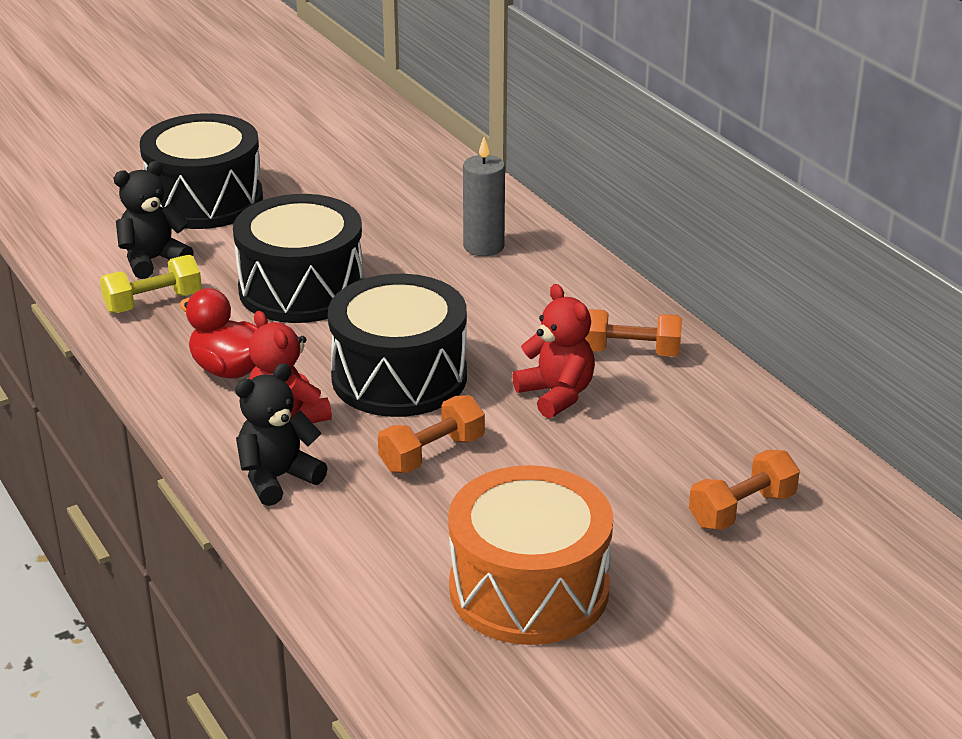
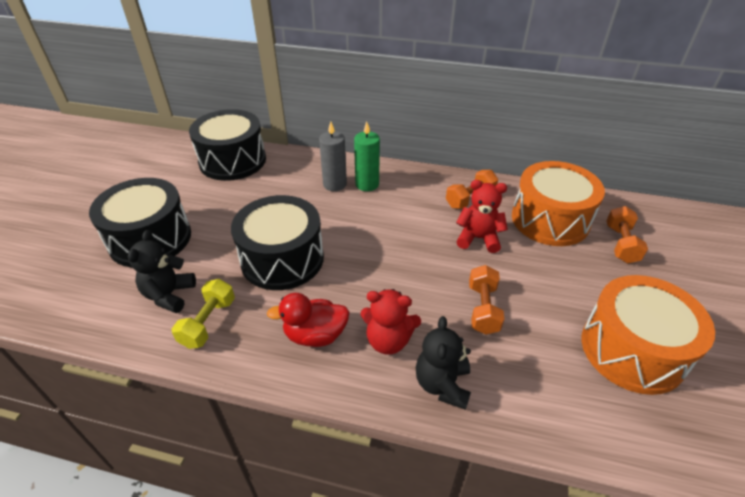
camera: 45 degrees left, 10 degrees up
(399, 377) = (403, 276): black drum -> black drum (232, 161)
(524, 267) = (367, 184): none -> green candle
(696, 432) = (550, 220): none -> orange drum

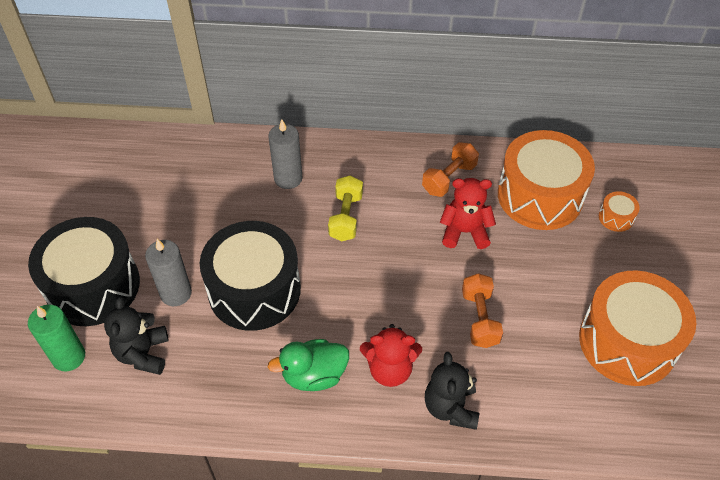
camera: 10 degrees left, 10 degrees up
(208, 322) = (198, 379): yellow dumbbell -> yellow dumbbell (346, 217)
(215, 253) = (176, 293): none -> grey candle
(232, 161) = (153, 159): black drum -> none
(315, 335) = (314, 375): red duck -> green duck
(367, 184) = (326, 173): green candle -> green candle (69, 357)
(621, 244) = (616, 217): orange dumbbell -> orange drum

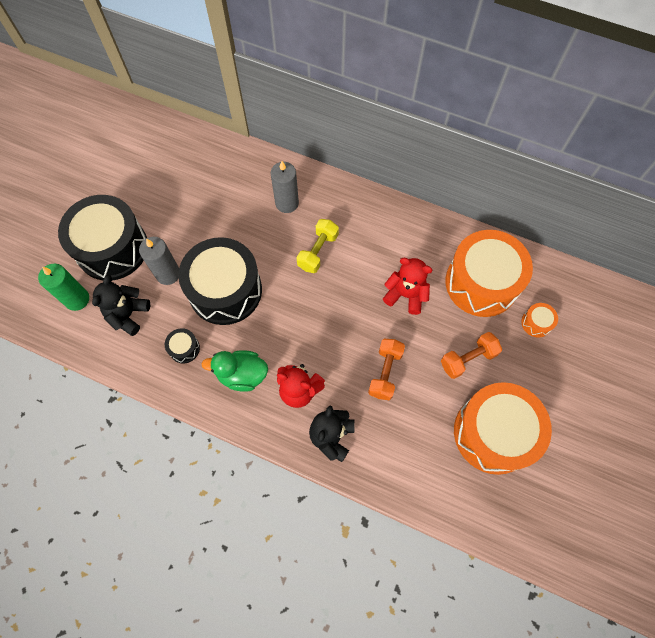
camera: 20 degrees right, 15 degrees up
(230, 369) = (184, 348): none -> black drum
(449, 178) = (414, 243): orange dumbbell -> orange dumbbell (468, 359)

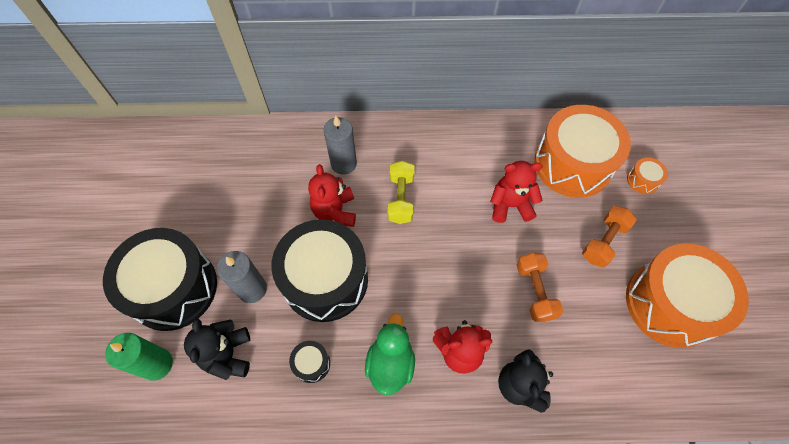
camera: 25 degrees left, 5 degrees down
(242, 375) = (390, 363): green duck -> green duck turned 120 degrees clockwise
(260, 240) = (335, 211): none -> red teddy bear

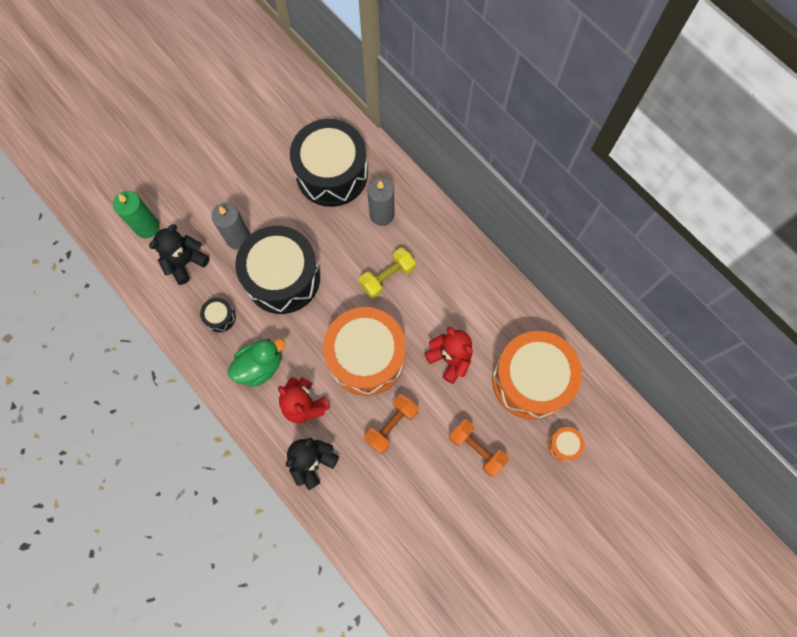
camera: 50 degrees right, 10 degrees up
(173, 288) = (199, 190): black drum -> black drum (332, 173)
(335, 211) = (338, 241): red teddy bear -> none
(603, 242) = (477, 449): orange dumbbell -> orange dumbbell turned 45 degrees clockwise
(670, 304) = (463, 530): orange drum -> orange drum (366, 357)

